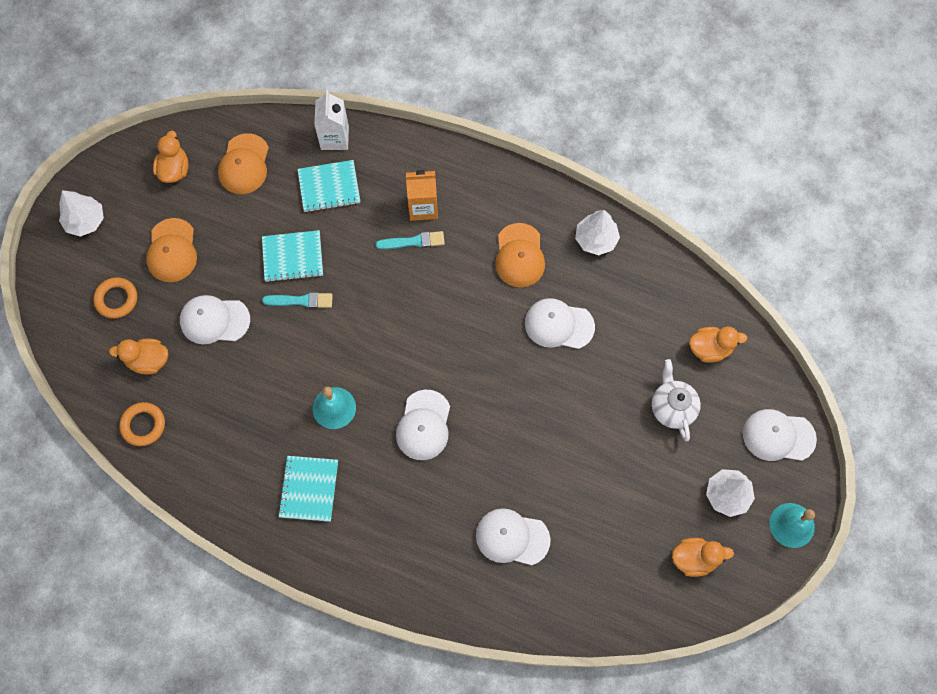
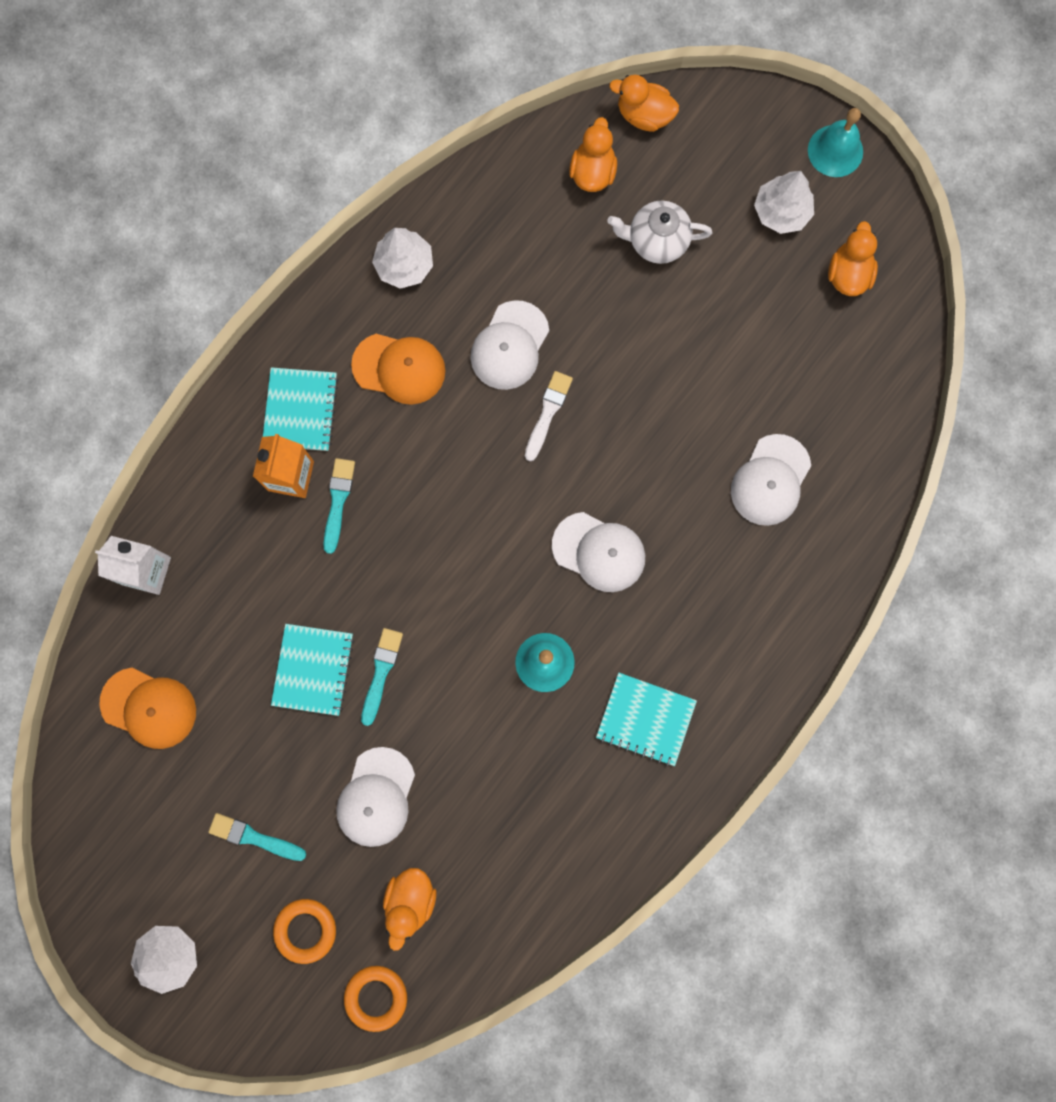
camera: 75 degrees left, 10 degrees up
(143, 425) = (501, 924): orange ring -> orange ring (376, 997)
(172, 251) = (254, 837): orange cap -> turquoise brush
(174, 170) = (126, 810): orange duck -> orange duck (644, 115)
(329, 187) = (221, 596): turquoise notebook -> turquoise notebook (300, 410)
(517, 363) = (548, 413): none -> white brush
(778, 436) = (724, 129): white cap -> none

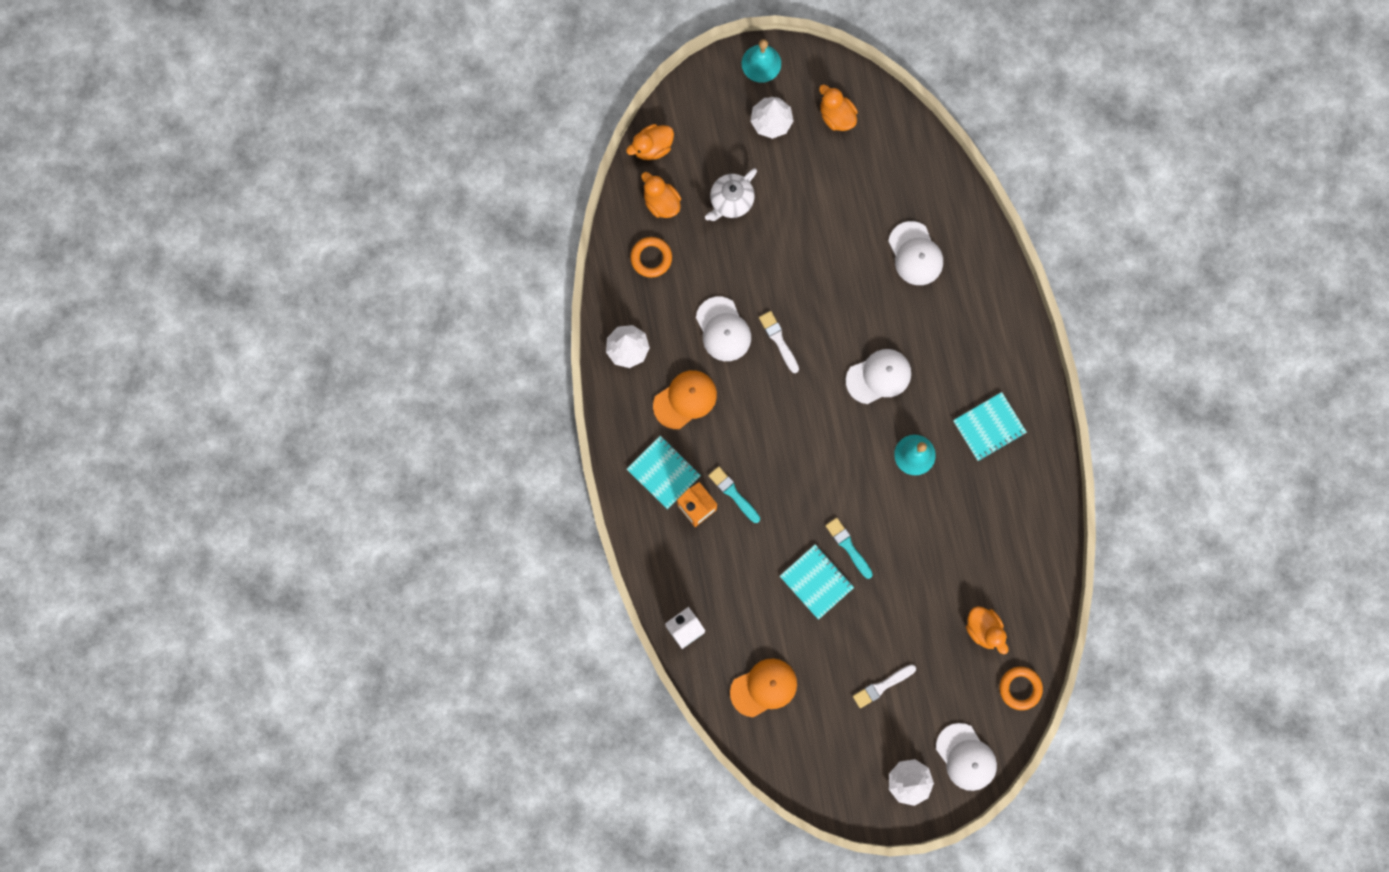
camera: 50 degrees left, 0 degrees up
(254, 837) = (882, 686): turquoise brush -> white brush
(305, 930) = (954, 697): orange ring -> orange ring (651, 258)
(376, 797) = (914, 603): white cap -> white cap (966, 757)

